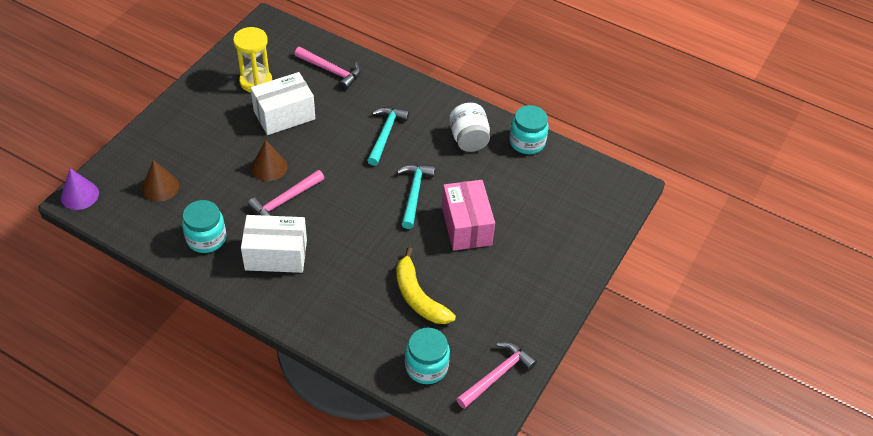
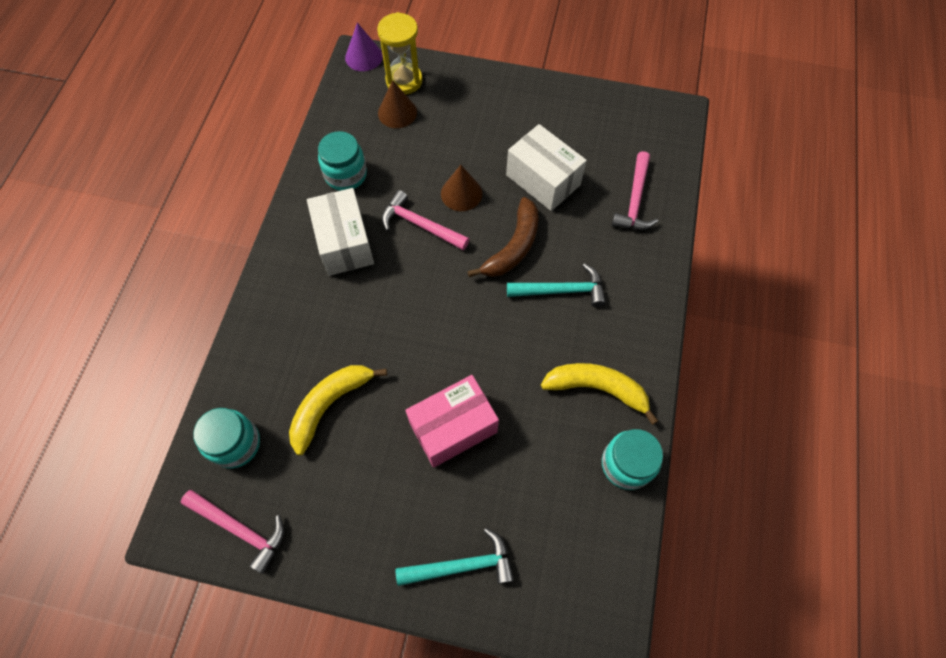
camera: 75 degrees right, 15 degrees up
(256, 82) = (579, 136): yellow hourglass -> yellow hourglass (404, 81)
(335, 150) = (513, 246): none -> brown banana
(414, 193) = (481, 351): turquoise hammer -> turquoise hammer (462, 565)
(468, 139) = (597, 388): white jar -> yellow banana

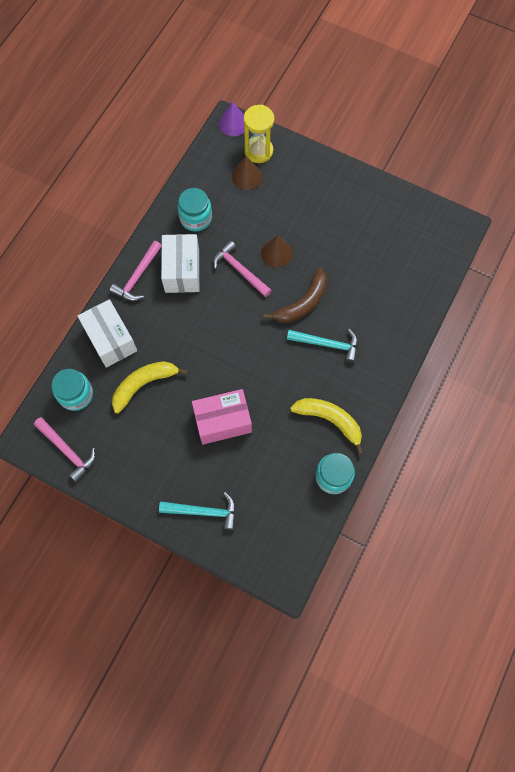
camera: 15 degrees right, 5 degrees up
(543, 180) = (340, 257): white box -> white box (110, 339)
(635, 200) = (404, 289): pink hammer -> pink hammer (138, 277)

